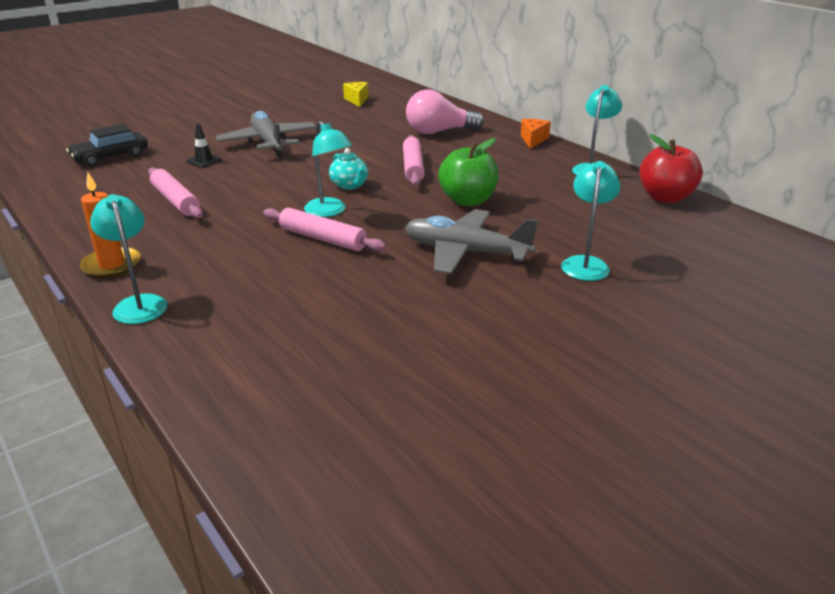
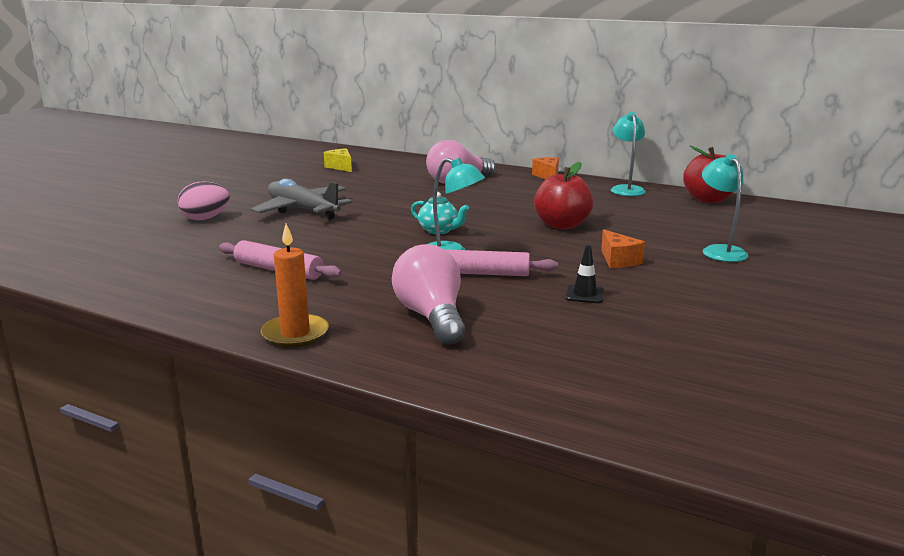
camera: 25 degrees left, 10 degrees down
(110, 157) = (138, 246): black car -> none
(138, 304) = (378, 358): turquoise lamp -> none
(187, 138) = (205, 218): none -> pink egg
(204, 161) = (256, 234): black traffic cone -> black traffic cone (584, 294)
(227, 274) = (431, 317): none -> pink light bulb
(413, 167) = (476, 209): pink rolling pin -> none
(466, 252) = (618, 260): grey plane -> orange cheese
(468, 200) = (562, 225): green apple -> red apple

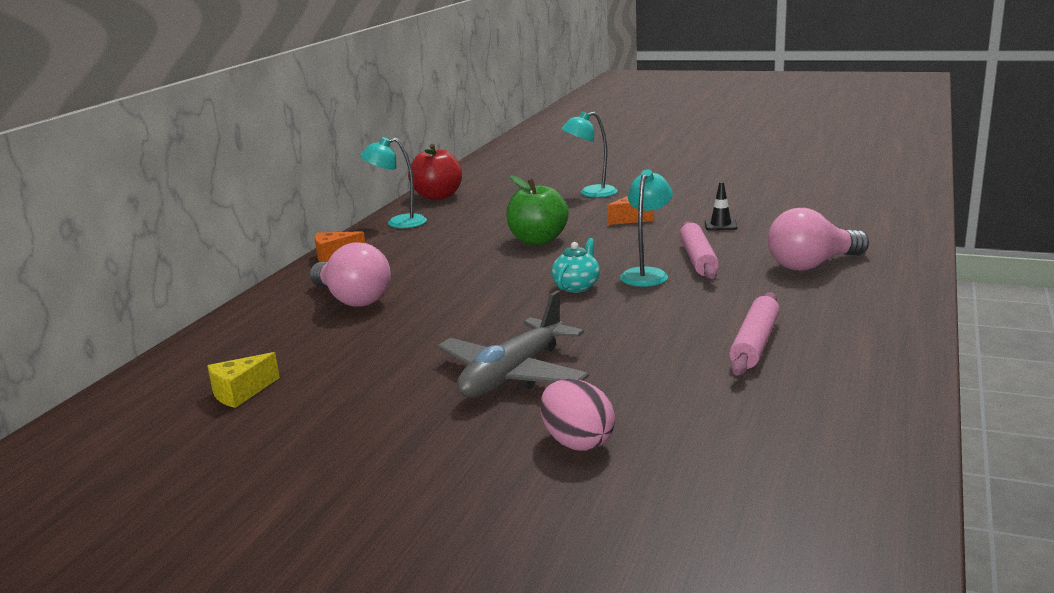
camera: 95 degrees left, 0 degrees up
(295, 334) = (897, 306): orange candle -> none
(562, 225) = (538, 240): red apple -> green apple

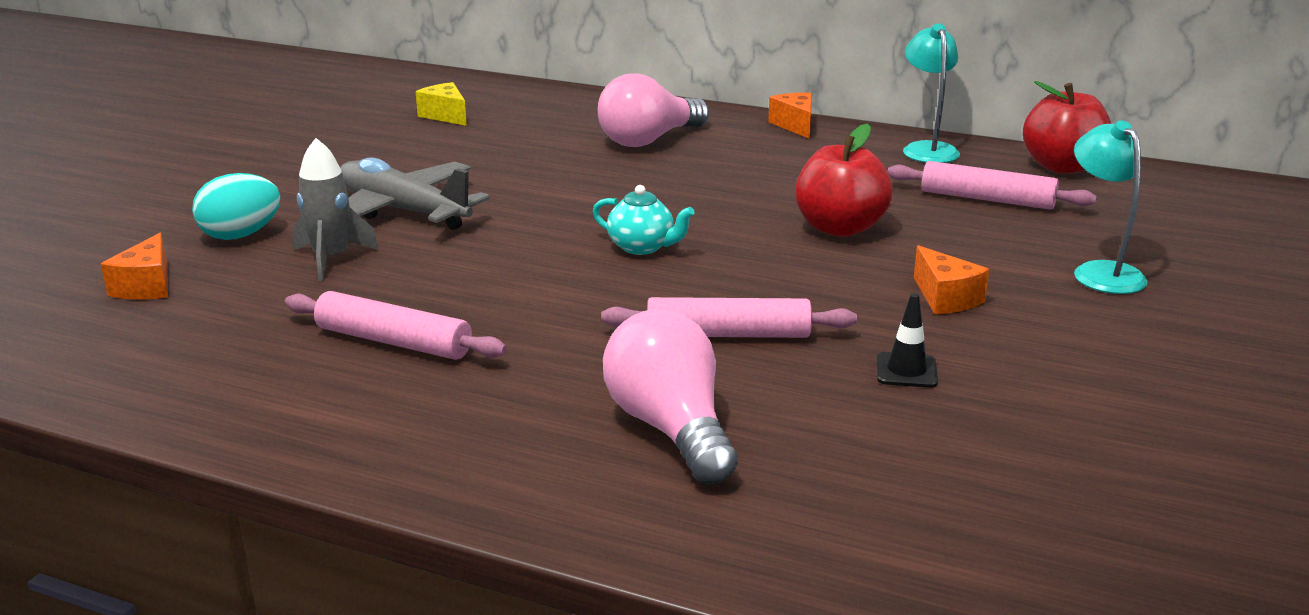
camera: 90 degrees right, 5 degrees up
(489, 211) = (987, 199): none -> pink rolling pin
(538, 240) = (840, 228): green apple -> red apple
(577, 442) = (241, 235): pink egg -> turquoise egg
(622, 389) = (331, 259): none -> grey rocket
(647, 274) = (674, 293): turquoise lamp -> none
(705, 465) = (146, 286): none -> orange cheese

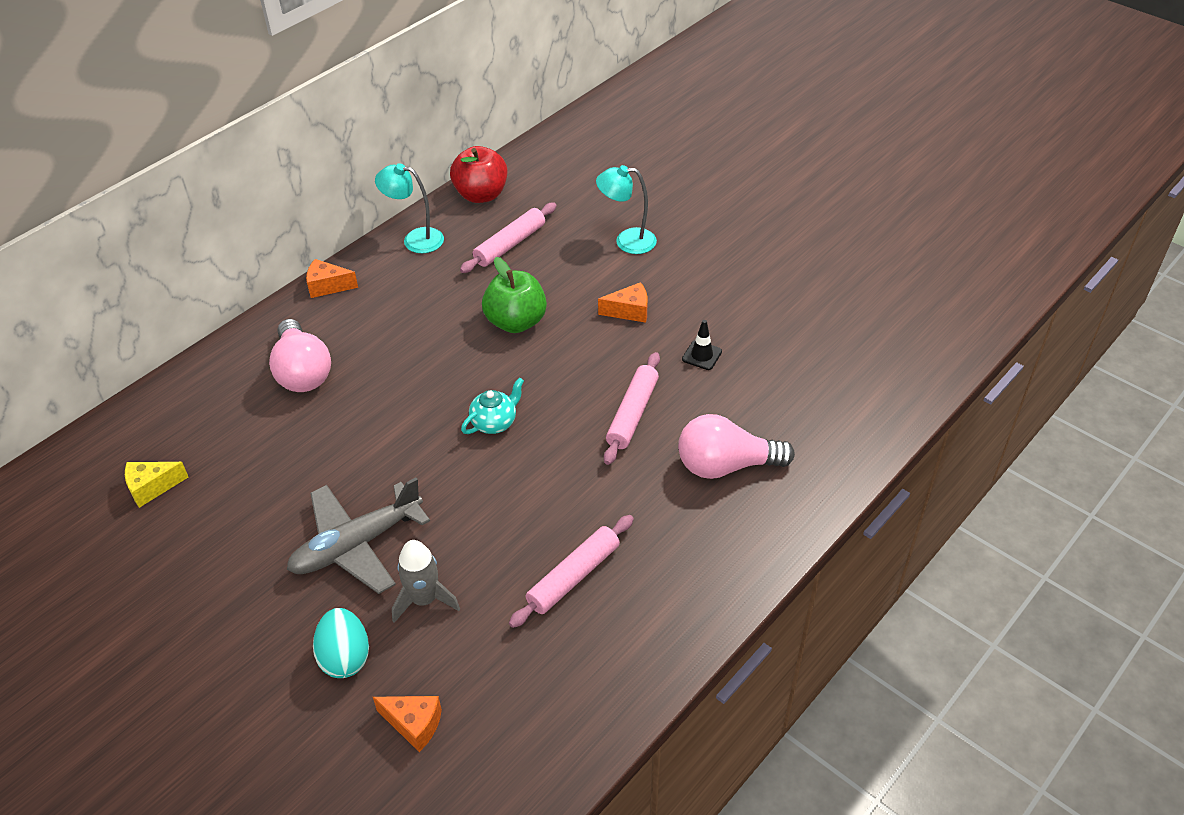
camera: 70 degrees left, 20 degrees up
(840, 228) = (516, 322): red apple -> green apple

